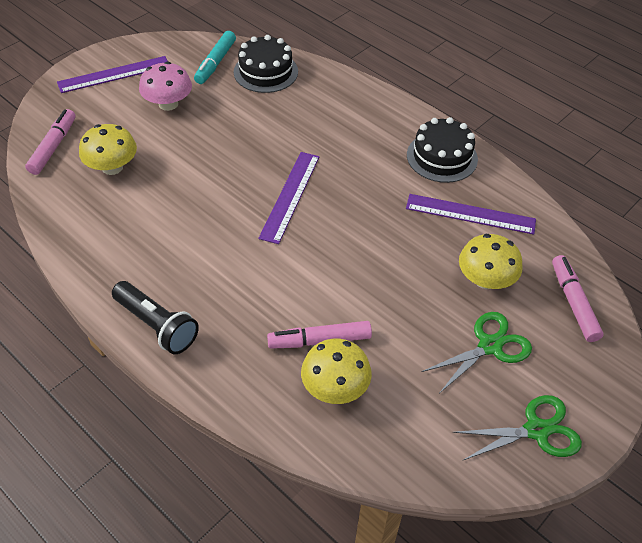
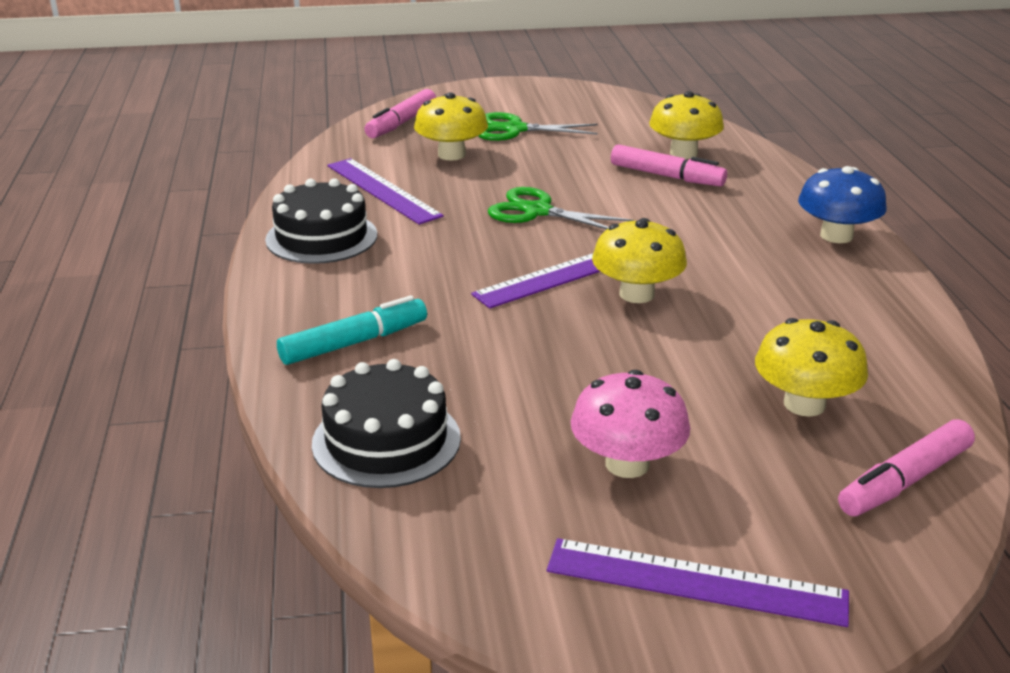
camera: 140 degrees left, 20 degrees down
(157, 325) = (836, 236): black flashlight -> blue mushroom
(215, 63) = (456, 503): turquoise marker -> turquoise marker (354, 343)
(239, 200) = (636, 294): none -> yellow mushroom
(536, 430) = (547, 96): green scissors -> green scissors (537, 211)

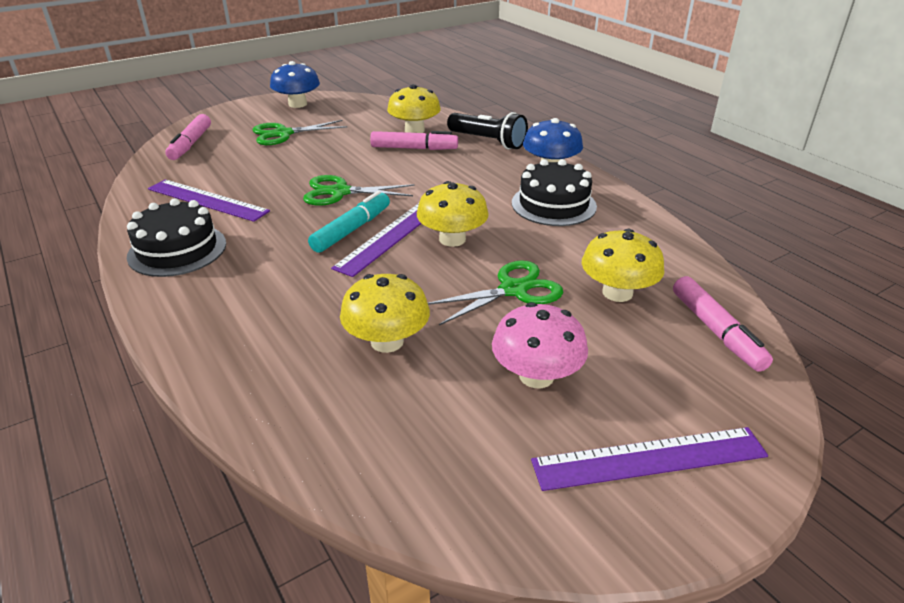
camera: 25 degrees left, 5 degrees up
(354, 343) = (260, 335): turquoise marker -> turquoise marker (352, 229)
(386, 440) = (340, 416): black cake -> black cake (553, 204)
(451, 155) = (246, 161): yellow mushroom -> yellow mushroom (387, 341)
(555, 95) = (297, 104): none -> blue mushroom
(670, 368) = (513, 290): none -> green scissors
(774, 185) = (488, 141): none -> black flashlight
(904, 481) = (716, 331): pink marker -> pink marker turned 45 degrees counterclockwise

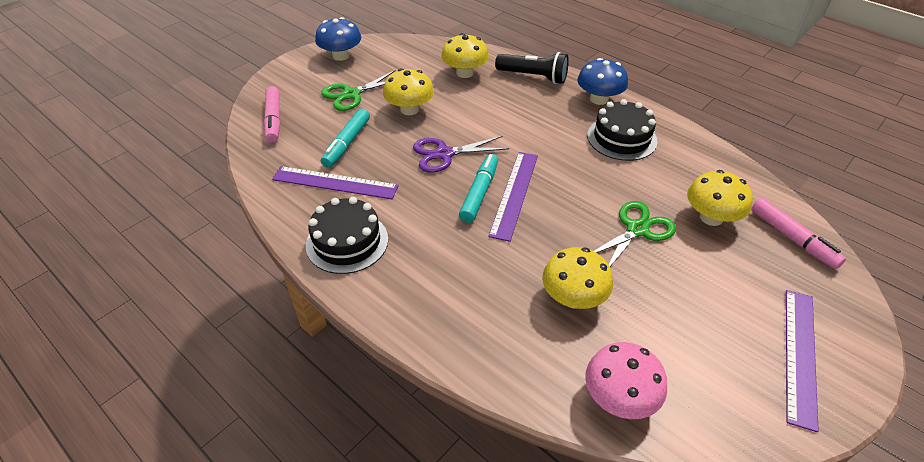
camera: 15 degrees left, 10 degrees up
(246, 171) = (347, 143): none -> turquoise marker
(340, 192) = (444, 154): green scissors -> purple scissors
(414, 148) = (477, 94): pink marker -> none
(452, 239) = (564, 188): yellow mushroom -> yellow mushroom (409, 109)
(536, 376) = (694, 304): pink mushroom -> pink mushroom (619, 397)
(649, 458) = (799, 355): purple ruler -> purple ruler turned 45 degrees counterclockwise

